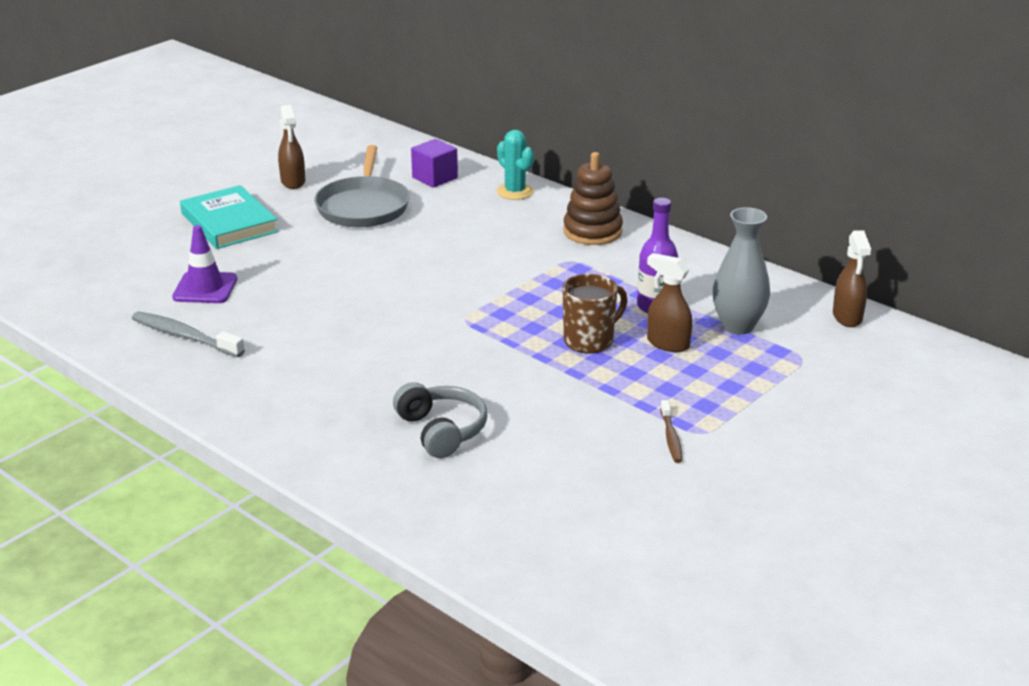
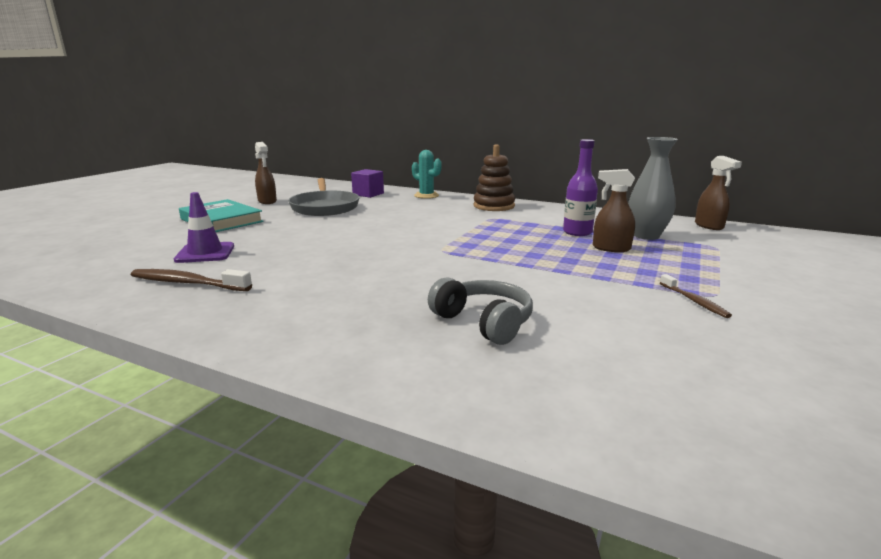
camera: 15 degrees left, 10 degrees down
(185, 336) = (187, 283): grey toothbrush -> brown toothbrush
(590, 340) = (551, 252): brown mug -> none

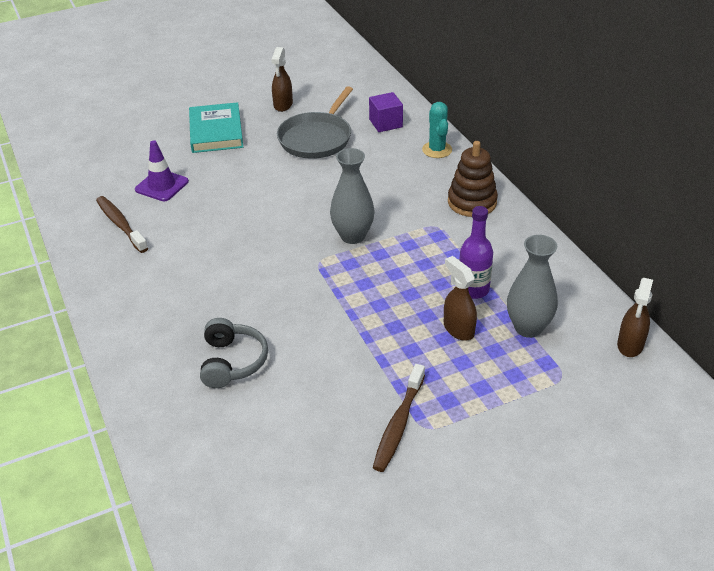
camera: 40 degrees right, 20 degrees up
(443, 234) = (353, 236): none -> grey vase
(694, 301) = (398, 424): brown toothbrush -> brown toothbrush, size x1.67

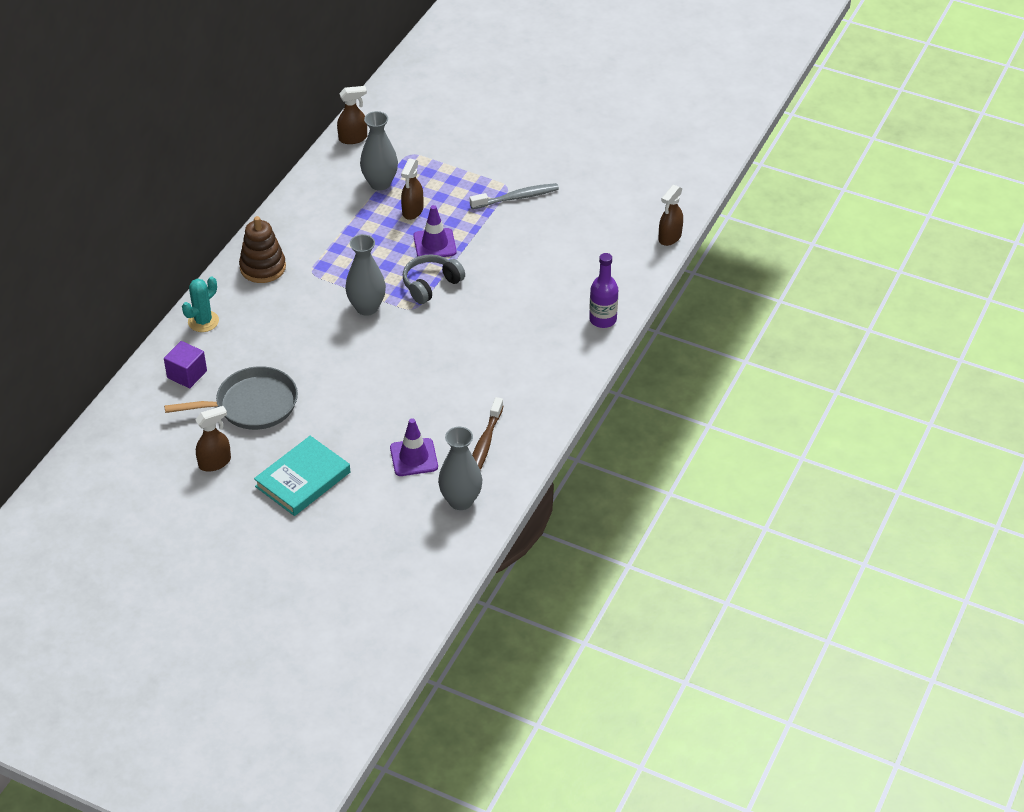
camera: 130 degrees left, 5 degrees up
(91, 188) = (460, 501): none -> grey vase
(183, 525) = (669, 237): none -> brown spray bottle
(232, 362) = (547, 291): grey headphones -> grey headphones (431, 285)
(390, 319) = (434, 244): none -> purple traffic cone
(398, 424) = (516, 198): brown toothbrush -> grey toothbrush
(473, 289) = (366, 222): purple bottle -> purple bottle (603, 319)

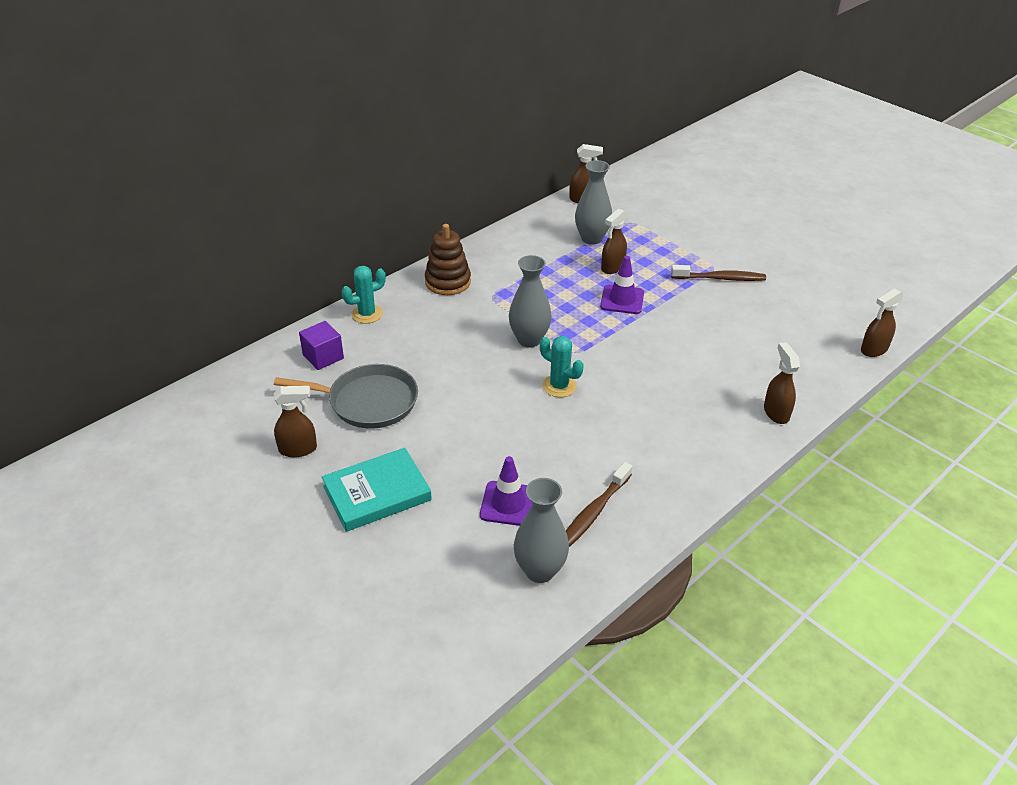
camera: 20 degrees right, 5 degrees down
(412, 345) = (559, 386): none -> turquoise cactus
(431, 285) = (603, 334): grey headphones -> none
(516, 198) = (720, 278): grey toothbrush -> brown toothbrush
(603, 319) = (776, 412): purple bottle -> brown spray bottle

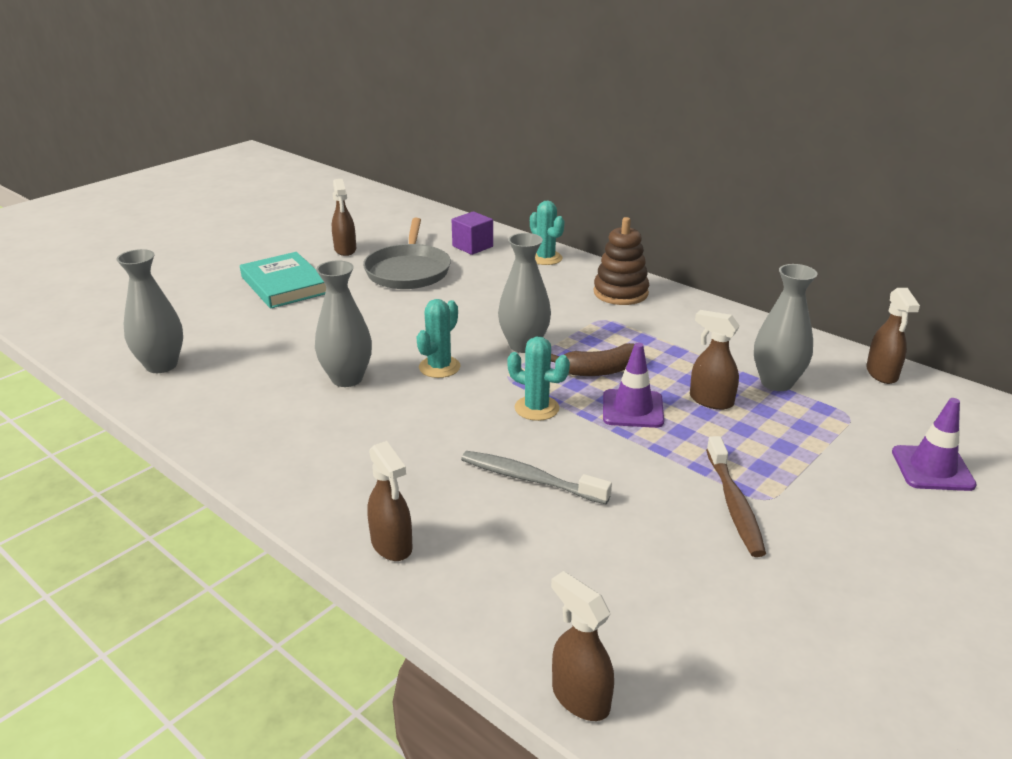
camera: 85 degrees right, 10 degrees down
(508, 504) = (255, 345): purple traffic cone -> purple traffic cone (932, 468)
(571, 307) = (600, 370): none -> brown banana
(573, 439) = (347, 378): none -> grey vase
(593, 512) = (230, 393): brown toothbrush -> none
(620, 341) = (536, 408): none -> turquoise cactus
(703, 351) = (530, 479): none -> grey toothbrush
(776, 412) = (392, 545): brown spray bottle -> brown spray bottle turned 75 degrees clockwise

